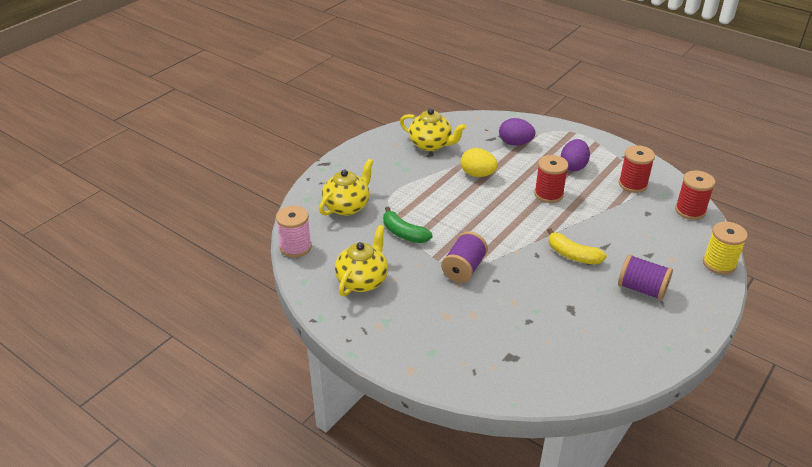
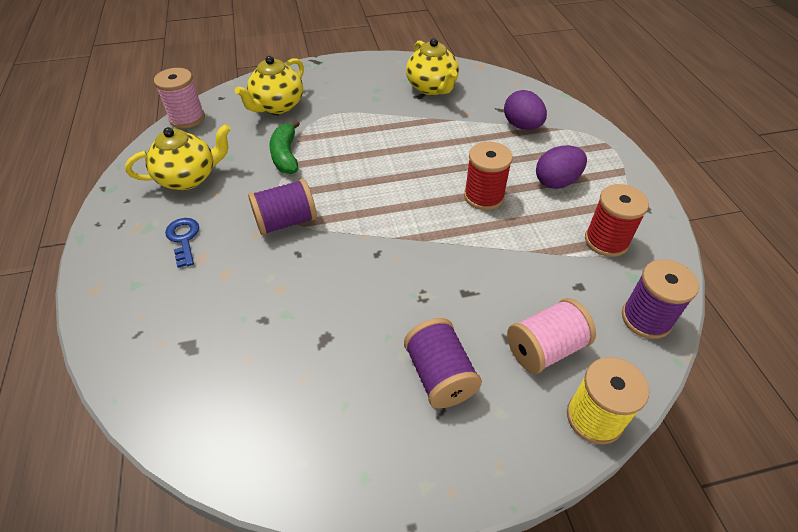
camera: 40 degrees right, 10 degrees up
(347, 206) = (277, 106): yellow teapot -> yellow teapot turned 135 degrees clockwise
(419, 313) = (183, 239): none -> blue key
(477, 174) = (437, 137): yellow egg -> none
(572, 255) = (415, 279): yellow banana -> none
(668, 249) = (545, 348): none -> pink spool
(690, 210) = (646, 318): red spool -> purple spool

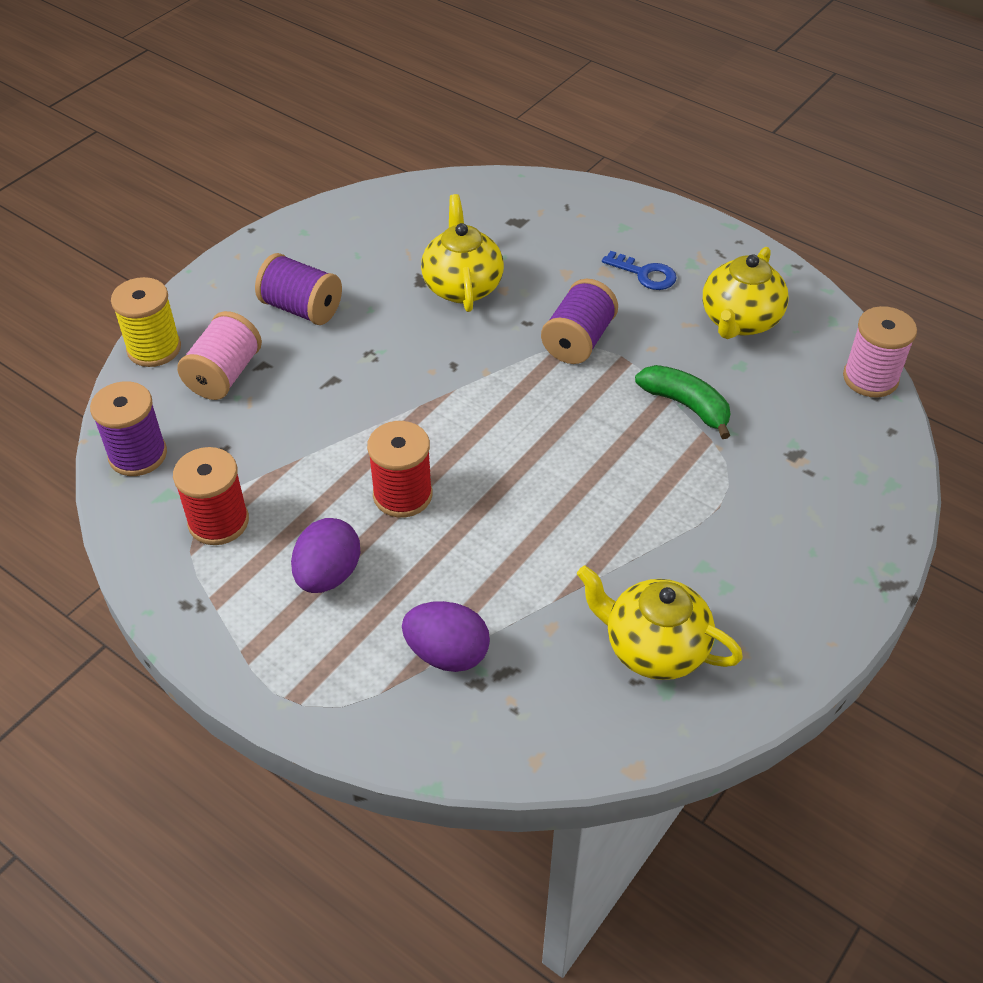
camera: 140 degrees right, 0 degrees up
(277, 106) = (805, 465): yellow teapot -> yellow teapot (462, 286)

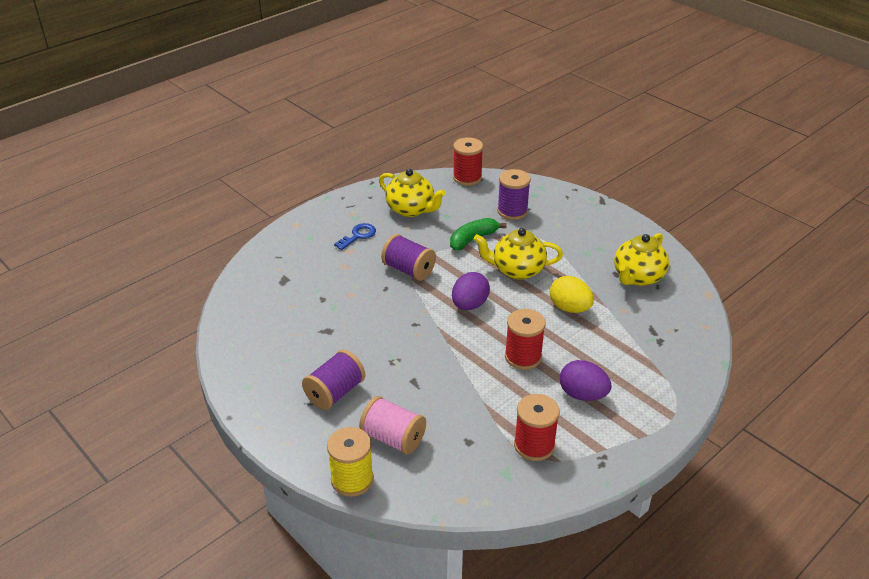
camera: 80 degrees left, 10 degrees down
(138, 455) = (464, 489): purple spool -> purple spool (512, 211)
(447, 653) = (641, 350): purple egg -> purple egg (469, 305)
(462, 286) = (341, 312): yellow teapot -> yellow teapot (517, 270)
(536, 548) = (569, 308): none -> yellow egg
(870, 378) = (467, 178): pink spool -> red spool

